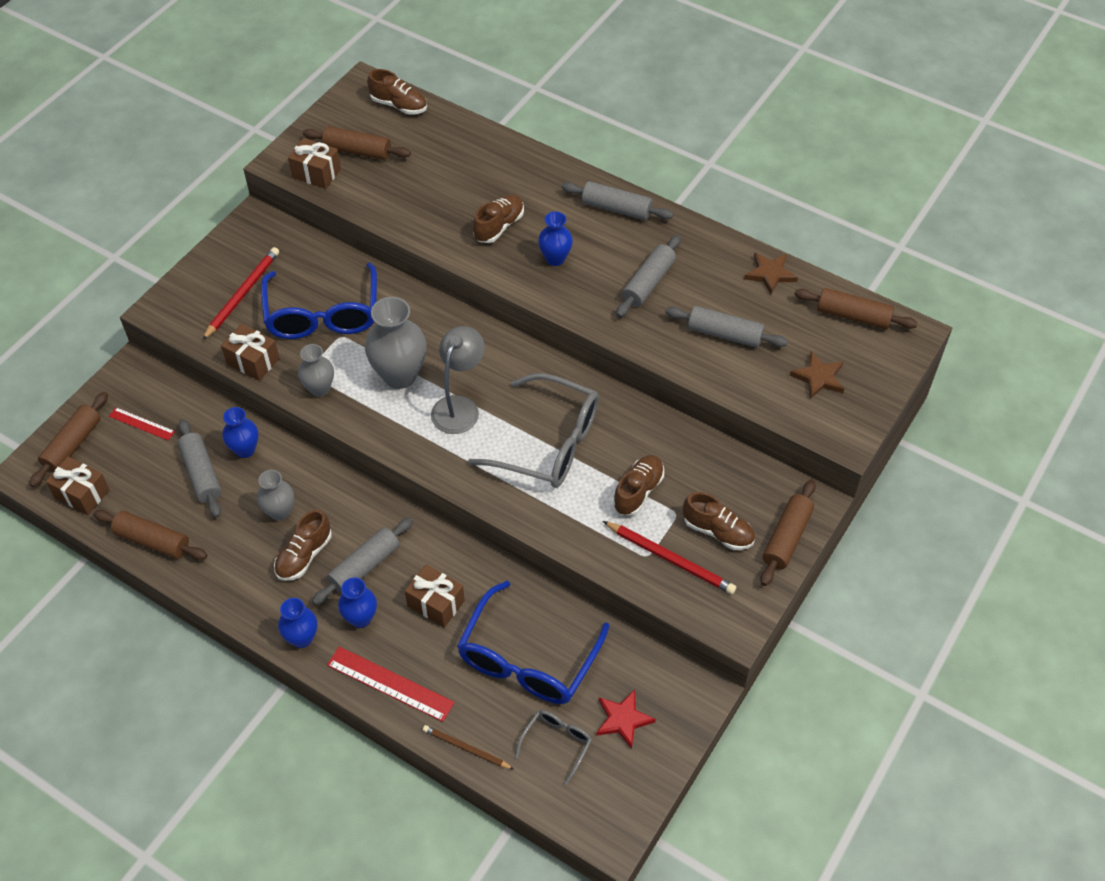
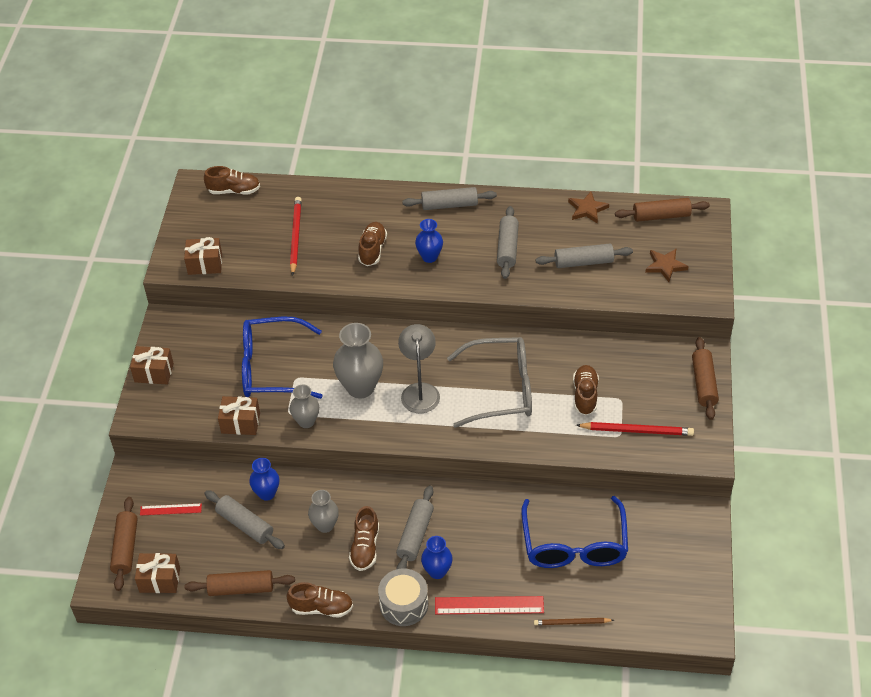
camera: 25 degrees left, 5 degrees down
(242, 294) = (197, 378): red pencil -> red pencil (295, 236)
(302, 638) = (404, 604): blue vase -> grey drum
(323, 315) = (271, 368): blue glasses -> blue glasses turned 120 degrees clockwise
(357, 151) = (225, 236): brown rolling pin -> none
(436, 603) = (484, 537): brown gift -> brown gift (154, 373)
(557, 743) = (631, 590): grey glasses -> none
(623, 719) = (665, 554): red star -> none
(718, 531) = (656, 399): brown shoe -> brown shoe (321, 608)

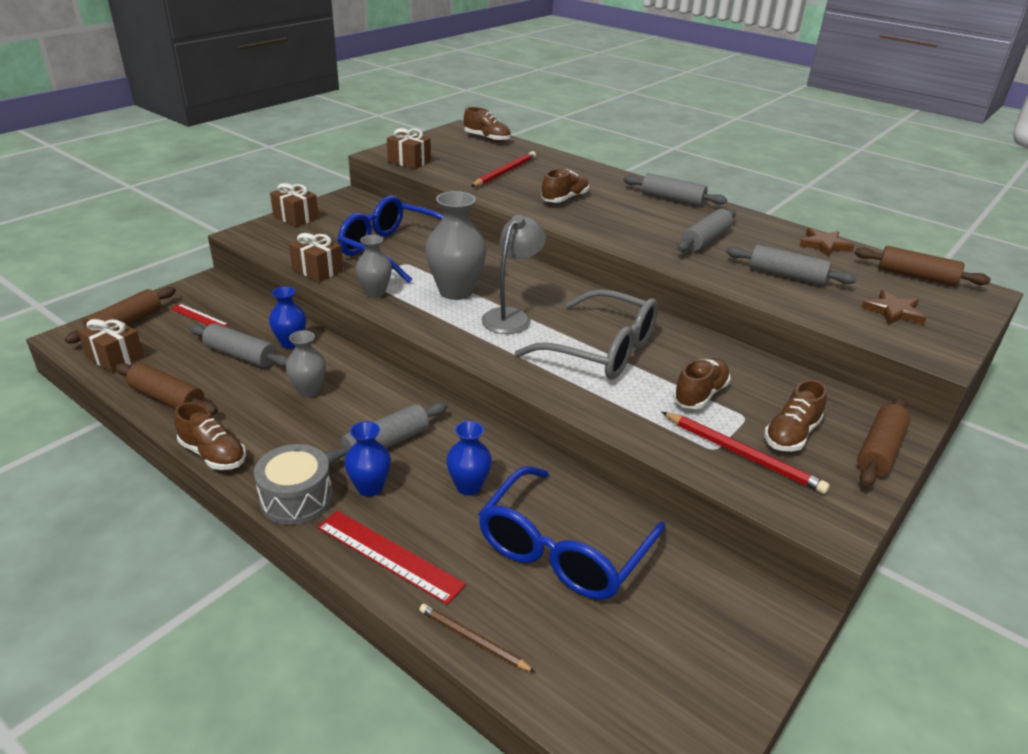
camera: 30 degrees right, 15 degrees down
(245, 524) = (241, 355): grey rolling pin -> grey rolling pin turned 45 degrees counterclockwise
(365, 547) = (323, 427): brown shoe -> brown shoe (791, 435)
(429, 257) = (616, 219): blue vase -> blue vase (468, 486)

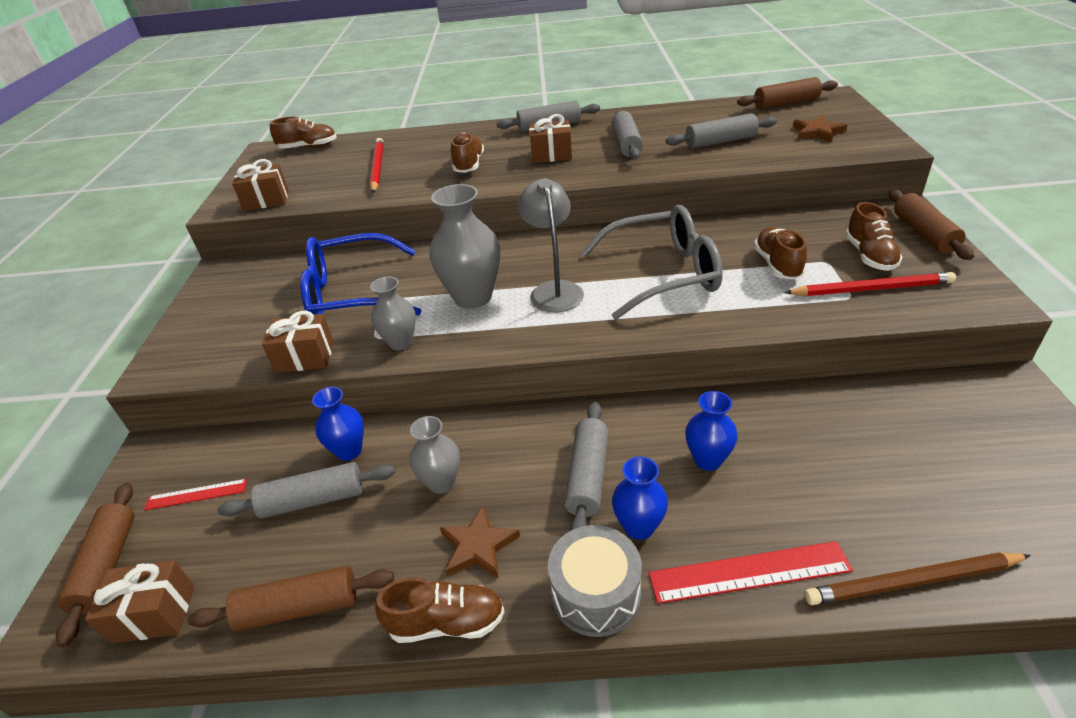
camera: 35 degrees left, 5 degrees up
(296, 217) = (191, 320): brown gift -> brown gift (551, 155)
(473, 639) = (912, 582): brown pencil -> brown pencil, size x1.57
(563, 550) = (845, 454): blue glasses -> none
(824, 245) = (702, 110): brown star -> brown star (478, 546)

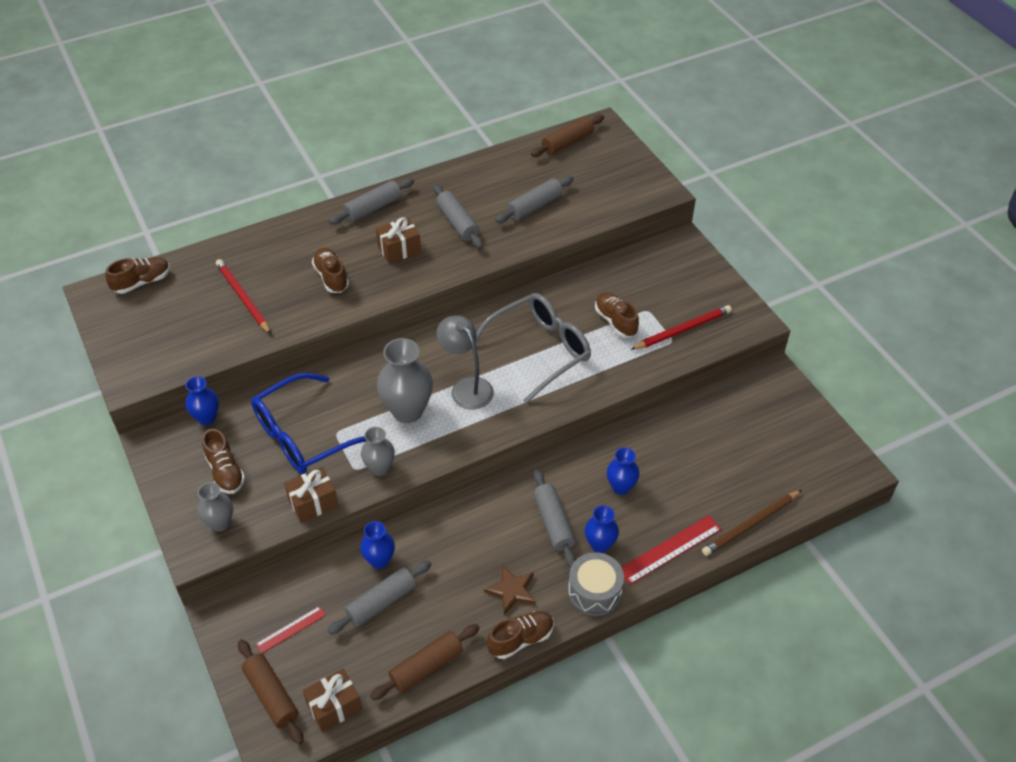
camera: 30 degrees left, 10 degrees up
(266, 200) = (166, 364): brown gift -> none
(281, 261) = (207, 418): none -> blue vase
(441, 482) = (461, 560): grey vase -> grey vase (220, 523)
(817, 132) = (605, 181): brown star -> none
(869, 256) = (673, 298): brown shoe -> brown shoe (225, 472)
(923, 233) = (702, 266): brown rolling pin -> none

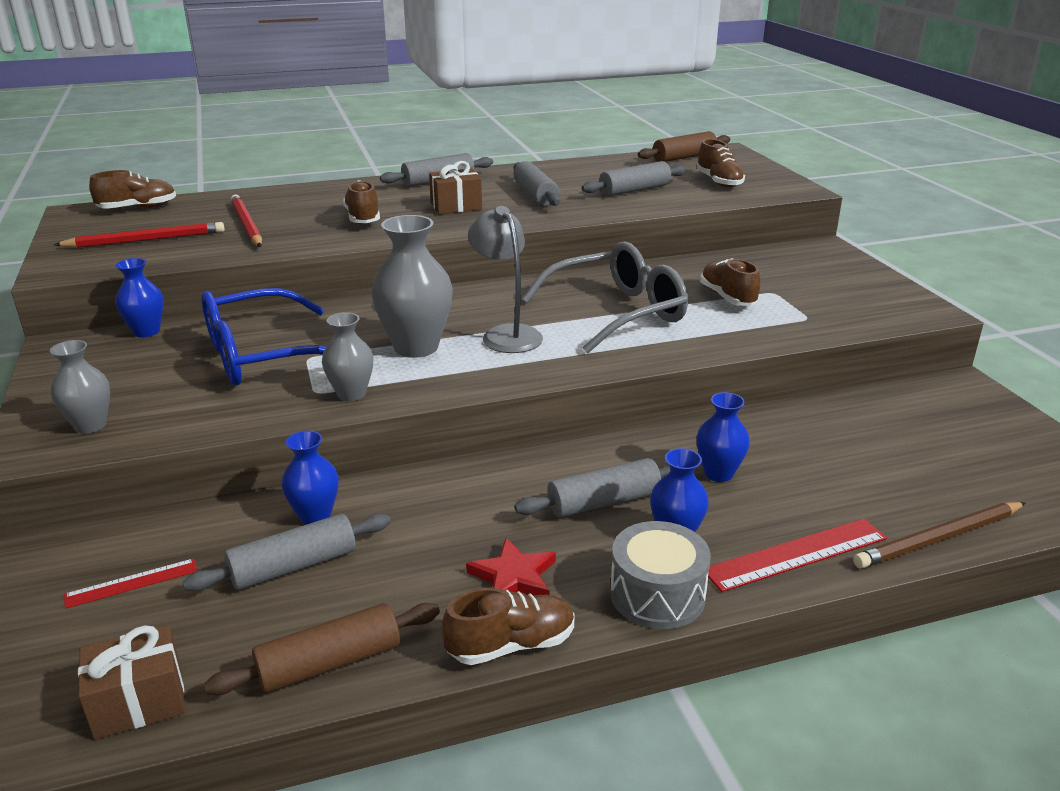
camera: 10 degrees right, 20 degrees down
(225, 472) = (135, 378): brown shoe -> brown shoe (719, 182)
(271, 695) = (42, 669): brown rolling pin -> none
(313, 503) = (236, 418): brown gift -> none
(511, 591) = (514, 576): brown star -> red star
(553, 523) = (604, 502): grey rolling pin -> grey rolling pin turned 75 degrees clockwise
(682, 330) = (823, 310): red pencil -> red pencil (146, 240)

